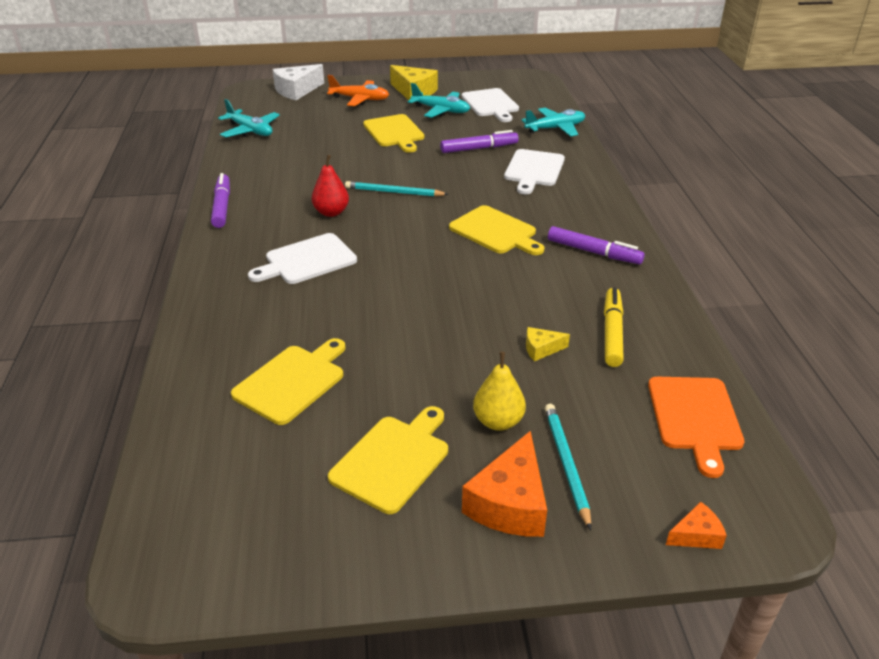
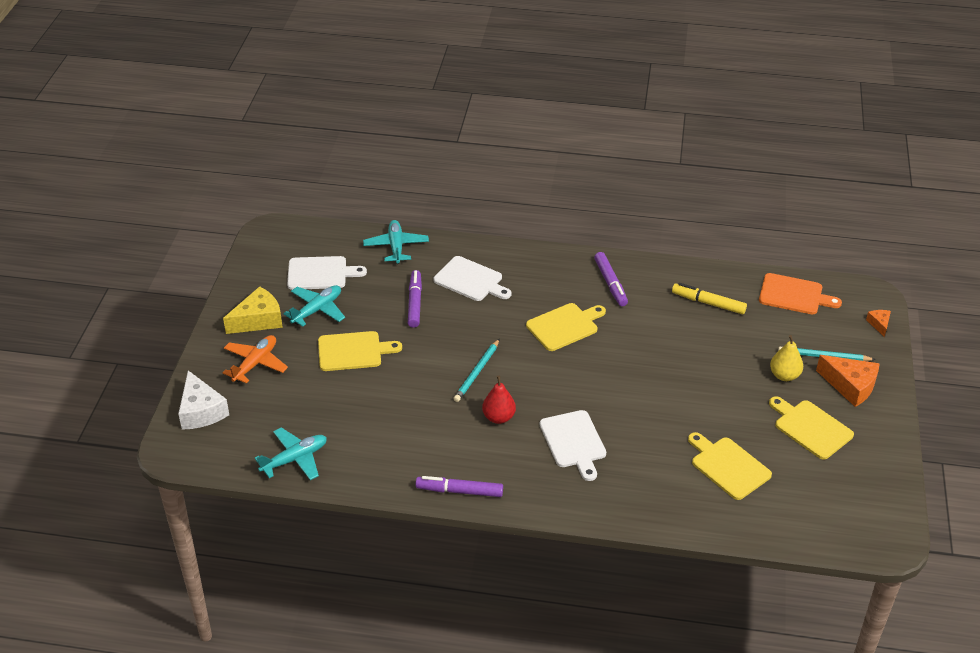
camera: 75 degrees left, 5 degrees up
(541, 349) = (718, 339): yellow cheese -> none
(594, 252) = (610, 283): purple marker -> purple marker turned 120 degrees clockwise

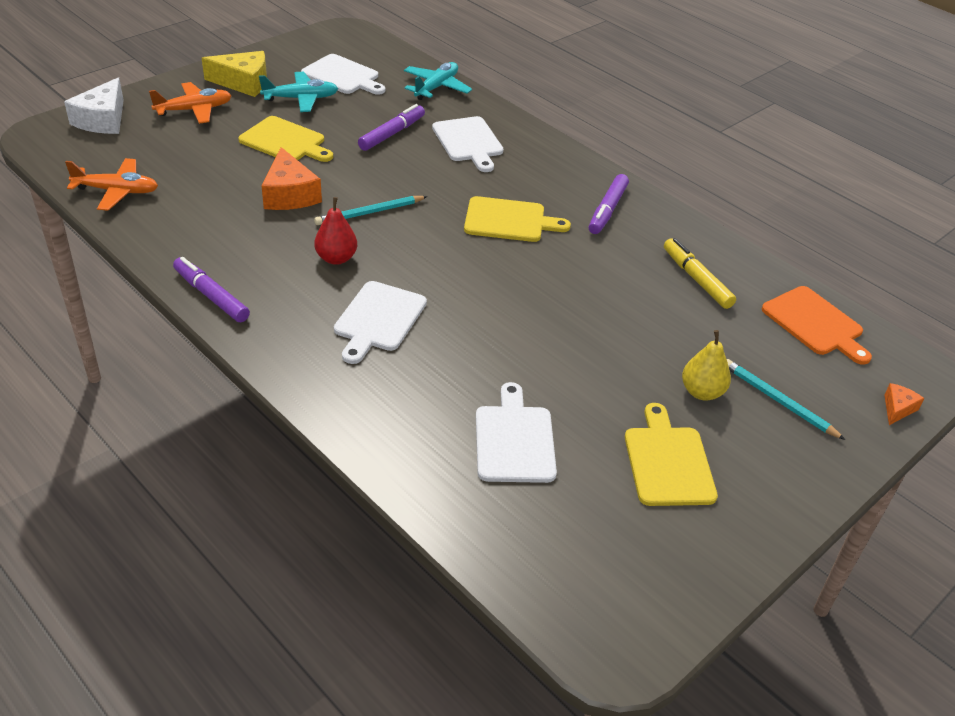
camera: 35 degrees right, 0 degrees up
(295, 459) = (117, 191): turquoise plane -> orange plane
(728, 466) = (514, 440): yellow cutting board -> white cutting board
(850, 386) = (777, 449): orange cheese -> orange cheese (290, 194)

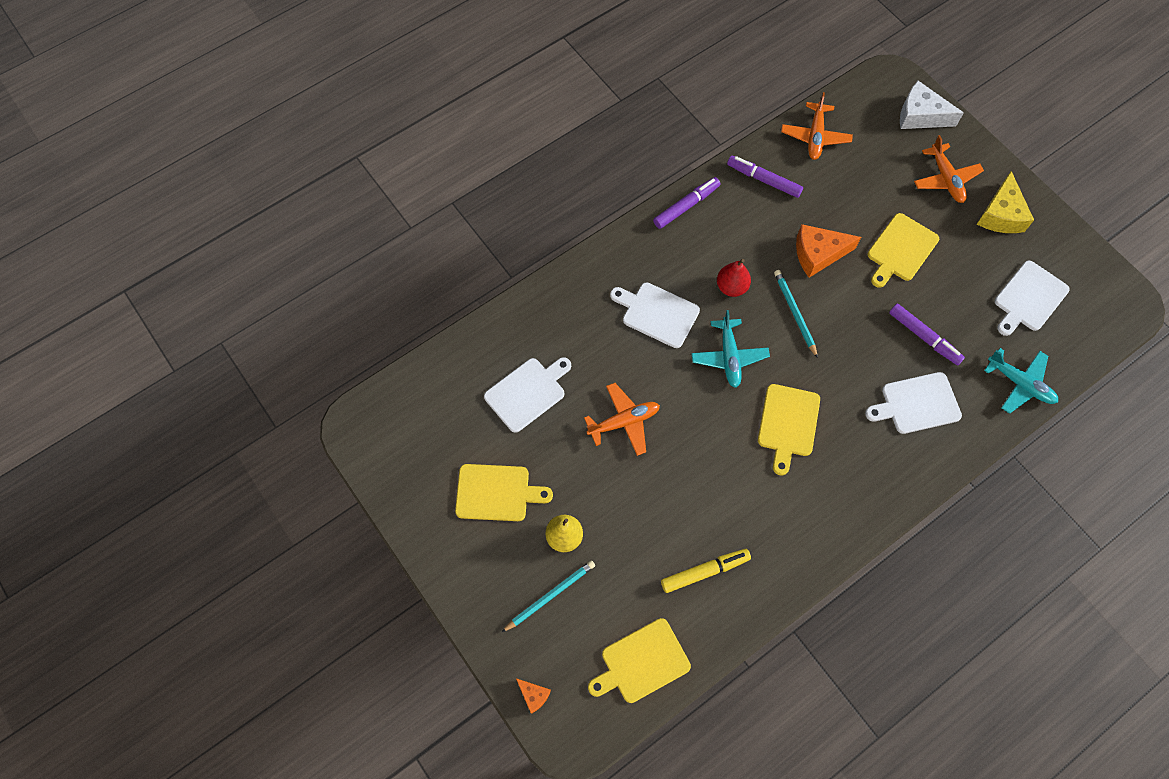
camera: 100 degrees right, 25 degrees up
(301, 99) = (978, 262): turquoise plane -> turquoise plane (729, 357)
(514, 440) = (527, 392): white cutting board -> white cutting board turned 45 degrees counterclockwise
(536, 345) = (624, 422): none -> orange plane
(607, 210) = (808, 514): purple marker -> purple marker (763, 180)
(815, 324) = (641, 662): orange cutting board -> yellow cutting board

